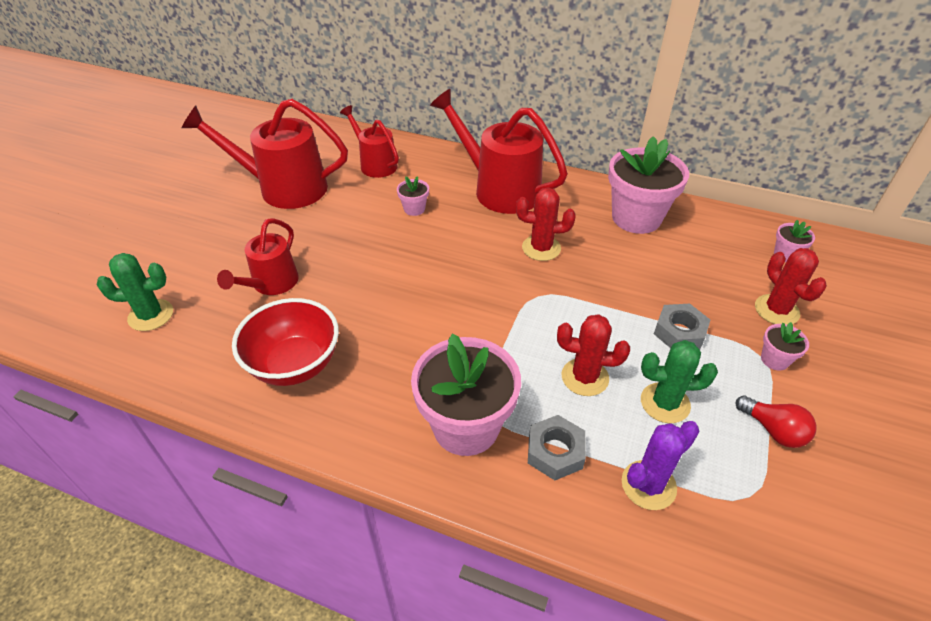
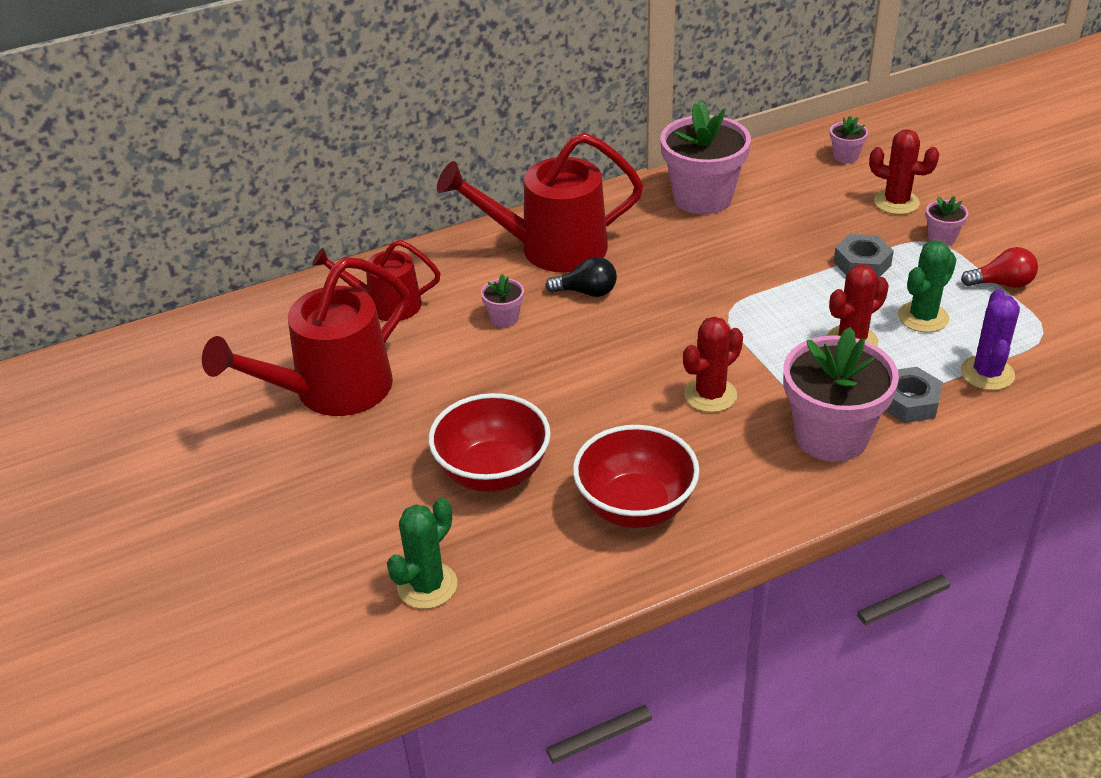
camera: 45 degrees left, 5 degrees down
(271, 284) = (493, 473): red watering can -> red bowl
(477, 225) = (586, 292): none -> black light bulb
(541, 248) = (670, 273): red cactus -> red cactus (710, 395)

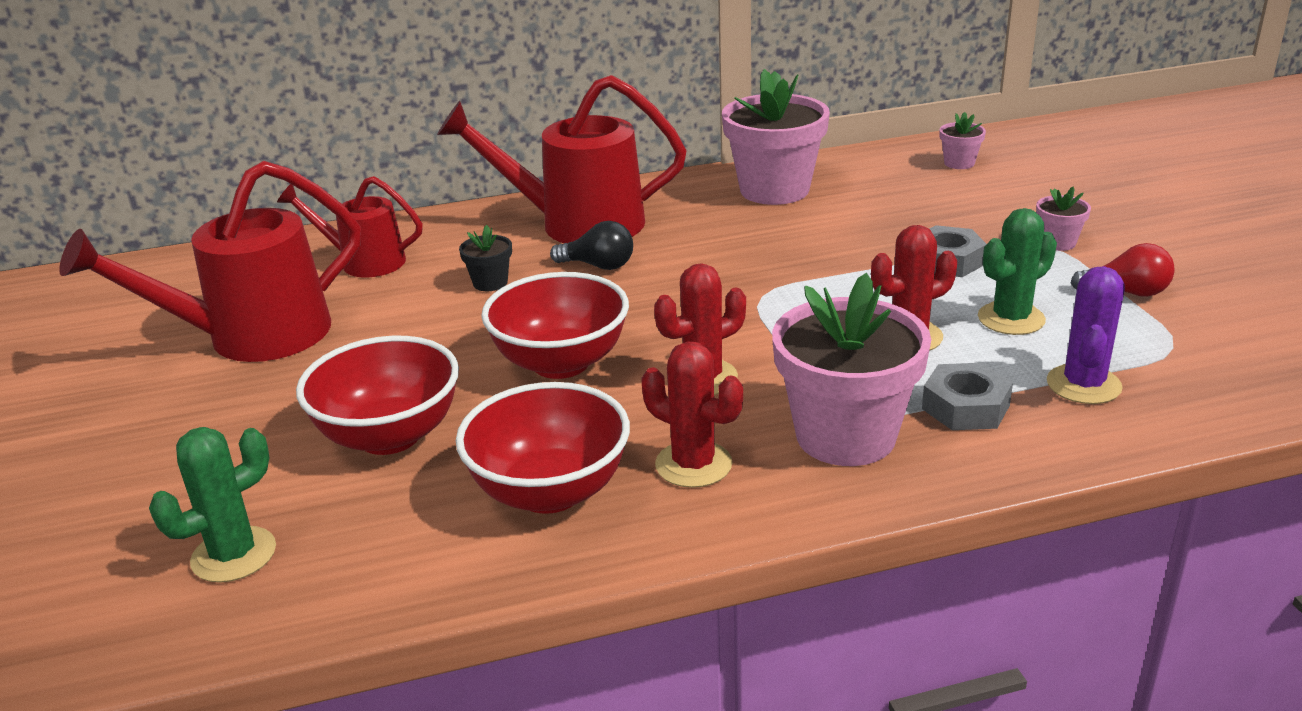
camera: 10 degrees right, 10 degrees down
(504, 318) = (490, 283): pink flower pot -> black flower pot
(596, 392) = (561, 363): none -> red bowl
(896, 202) = (1009, 207): red cactus -> red cactus (693, 464)

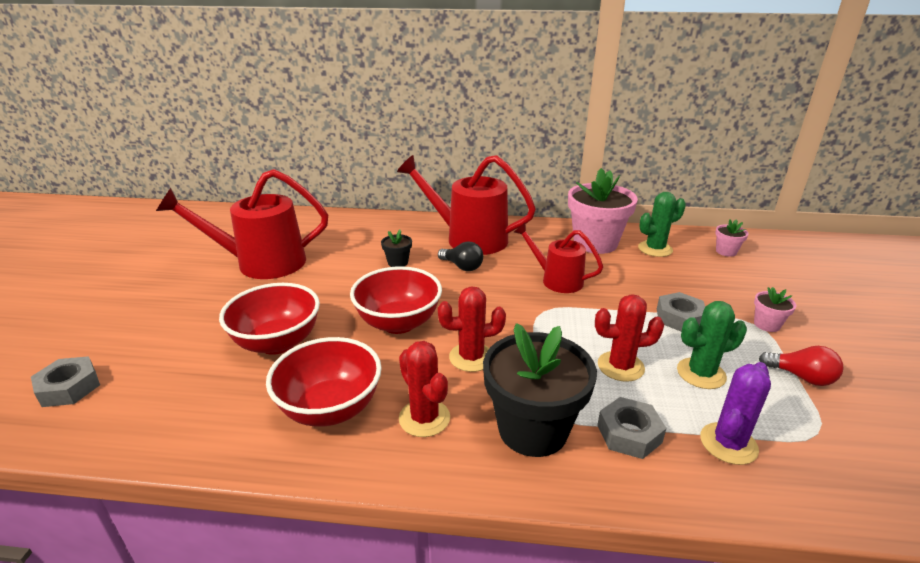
camera: 20 degrees right, 0 degrees up
(84, 588) = (69, 387): none -> grey nut
(234, 555) = (147, 392): green cactus -> green cactus (655, 249)
(364, 262) = (345, 234): red watering can -> red watering can (556, 280)
(845, 436) = (533, 429): pink flower pot -> black flower pot

